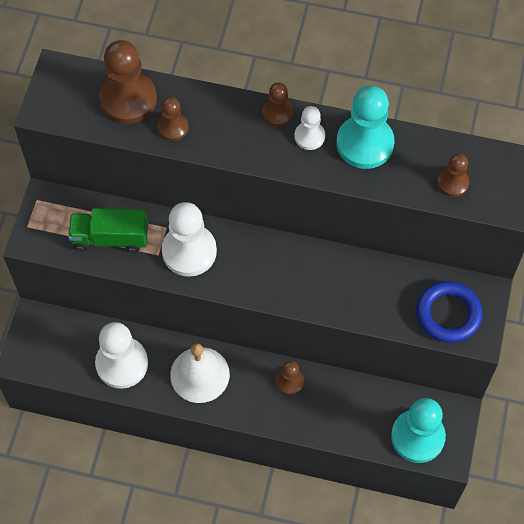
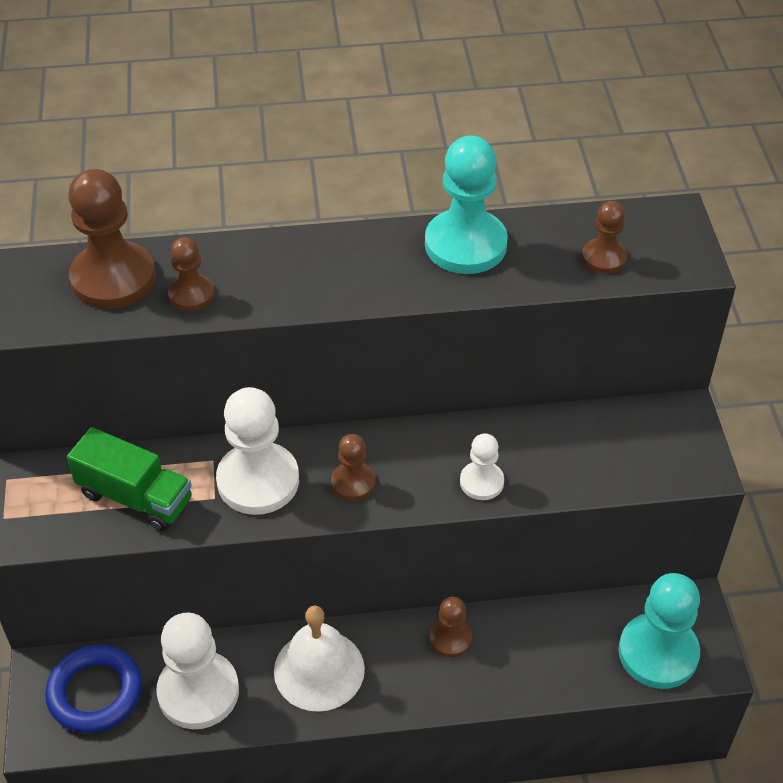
camera: 20 degrees left, 15 degrees down
(110, 238) = (135, 497): green truck -> green truck turned 135 degrees counterclockwise
(277, 113) = (331, 241): brown pawn -> brown pawn (353, 482)
(309, 136) = (387, 256): white pawn -> white pawn (481, 482)
(448, 314) = (649, 453): blue ring -> blue ring (95, 692)

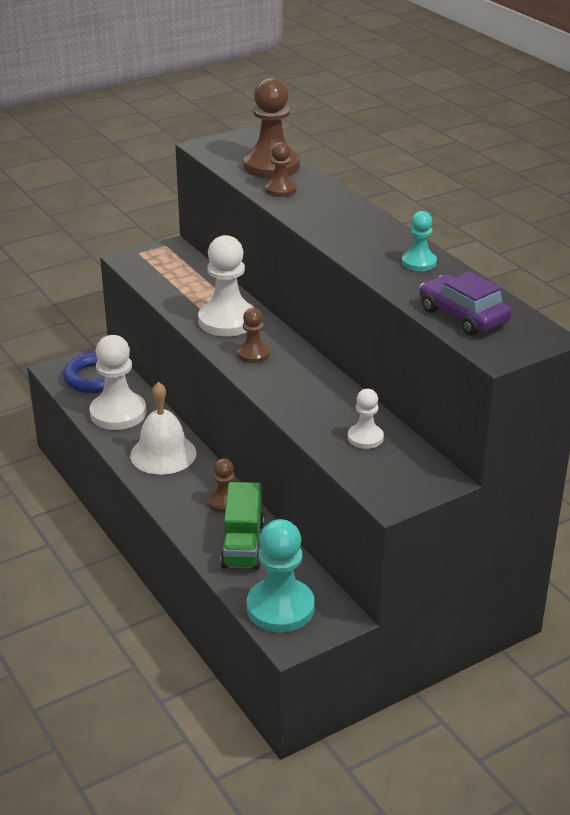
camera: 65 degrees right, 15 degrees down
(135, 497) = (183, 286): green truck -> green truck (243, 544)
(465, 245) = (419, 262): turquoise pawn -> turquoise pawn, size x0.54
(481, 482) = (294, 403): white pawn -> white pawn (365, 438)
(604, 258) = (463, 316): brown pawn -> purple car

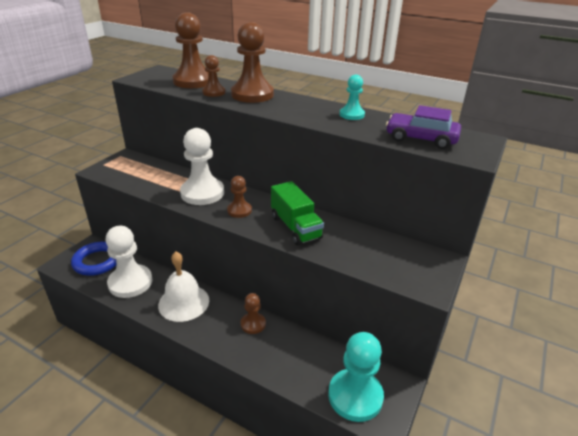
camera: 30 degrees left, 0 degrees up
(243, 544) = (290, 353): green truck -> green truck (295, 227)
(325, 204) = (252, 95): none -> brown pawn
(365, 438) = (366, 246): white pawn -> none

